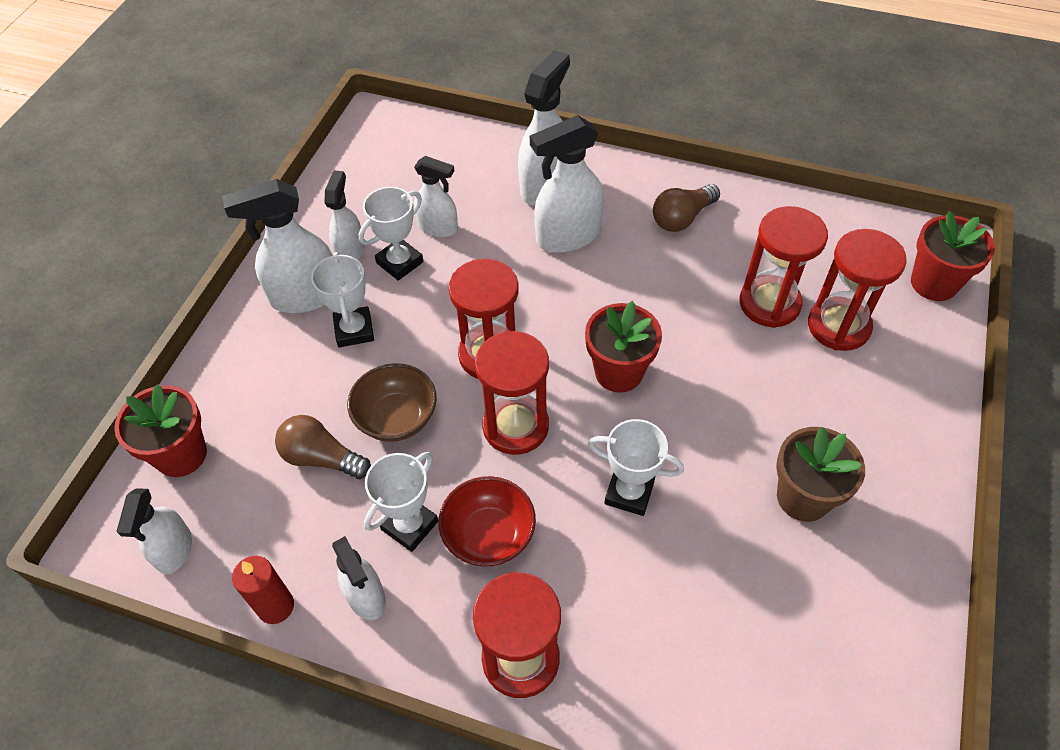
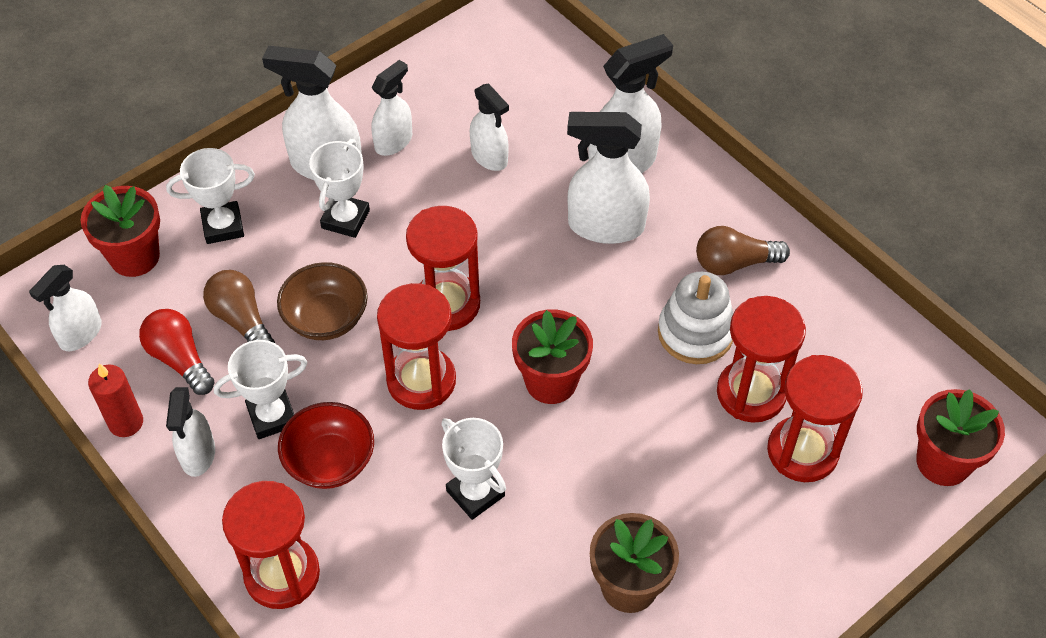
camera: 30 degrees right, 0 degrees up
(288, 521) = (180, 359): none -> red light bulb
(400, 262) = (430, 174): white trophy -> white trophy (223, 226)
(695, 281) = (695, 333): none -> white stacking toy

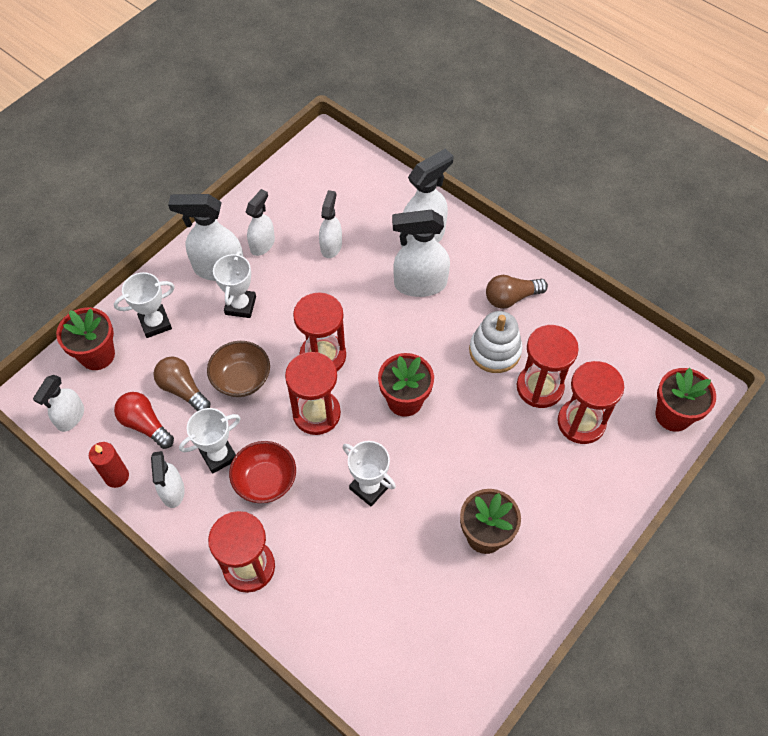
camera: 10 degrees left, 5 degrees up
(489, 157) = (331, 246): white spray bottle -> white spray bottle turned 120 degrees counterclockwise

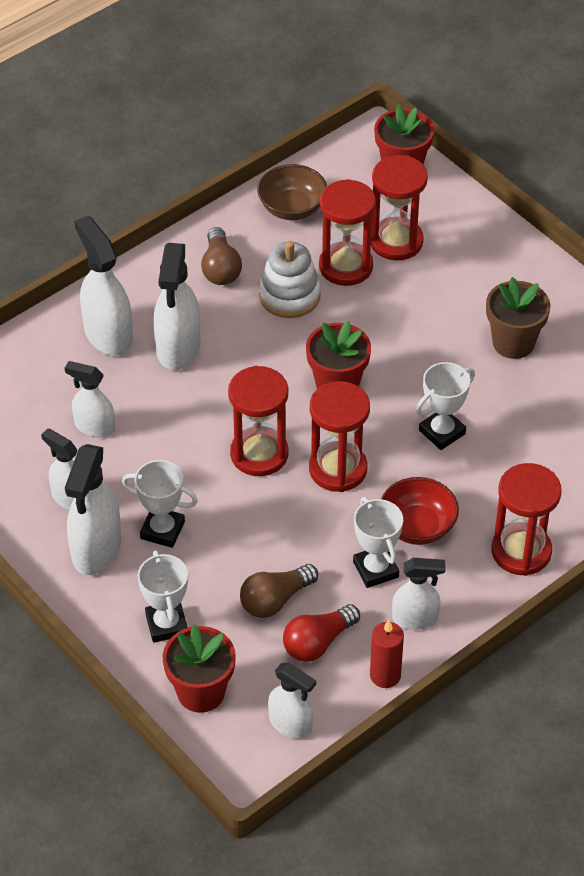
camera: 80 degrees left, 10 degrees down
(241, 379) = (274, 538): brown bowl -> brown bowl (292, 208)

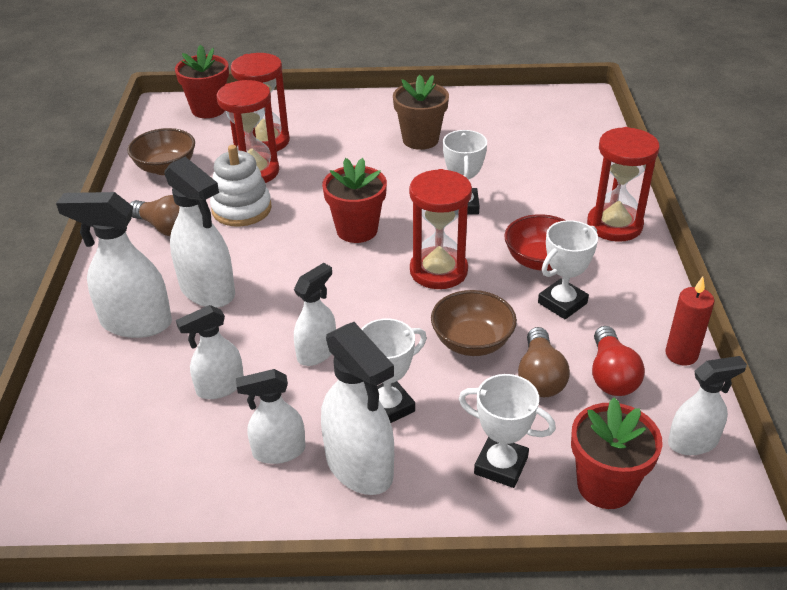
camera: 50 degrees left, 10 degrees down
(259, 454) = (373, 304): red hourglass -> none
(274, 538) = (472, 342): none -> brown bowl
(376, 569) = (562, 303): white trophy -> white trophy turned 60 degrees counterclockwise
(415, 618) = (633, 308): white spray bottle -> white spray bottle (317, 352)

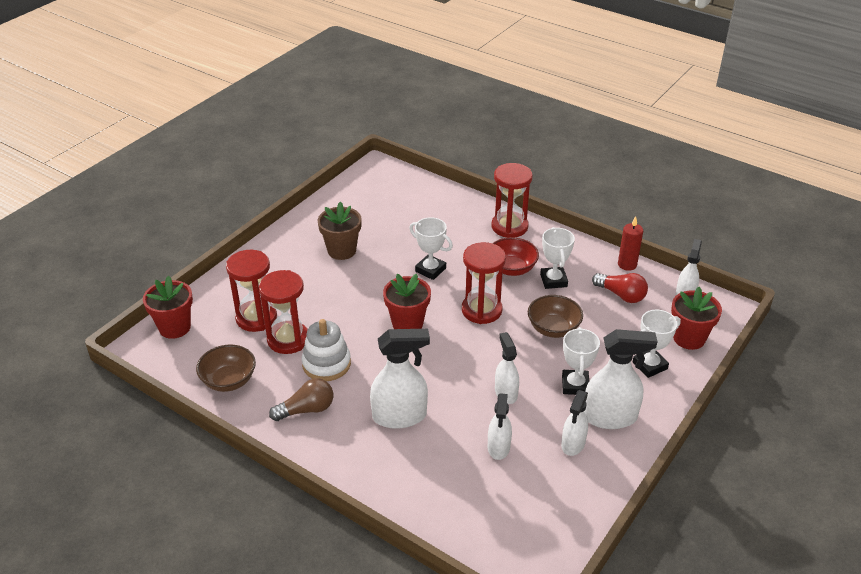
camera: 55 degrees left, 0 degrees up
(136, 323) = (399, 464): white spray bottle -> none
(540, 377) = (601, 319): brown light bulb -> none

